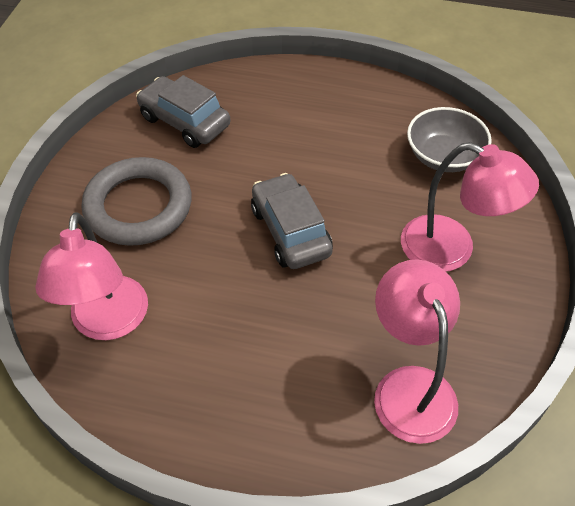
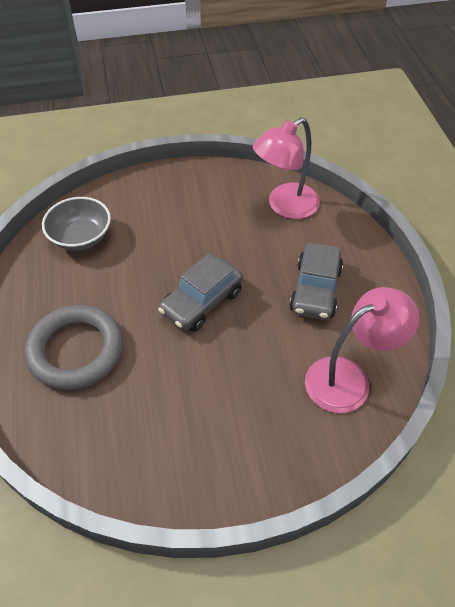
camera: 115 degrees left, 0 degrees up
(138, 206) = (232, 418): grey ring -> grey ring (76, 350)
(184, 121) = (110, 435): grey car -> grey car (315, 290)
(452, 249) = (171, 212): pink lamp -> none

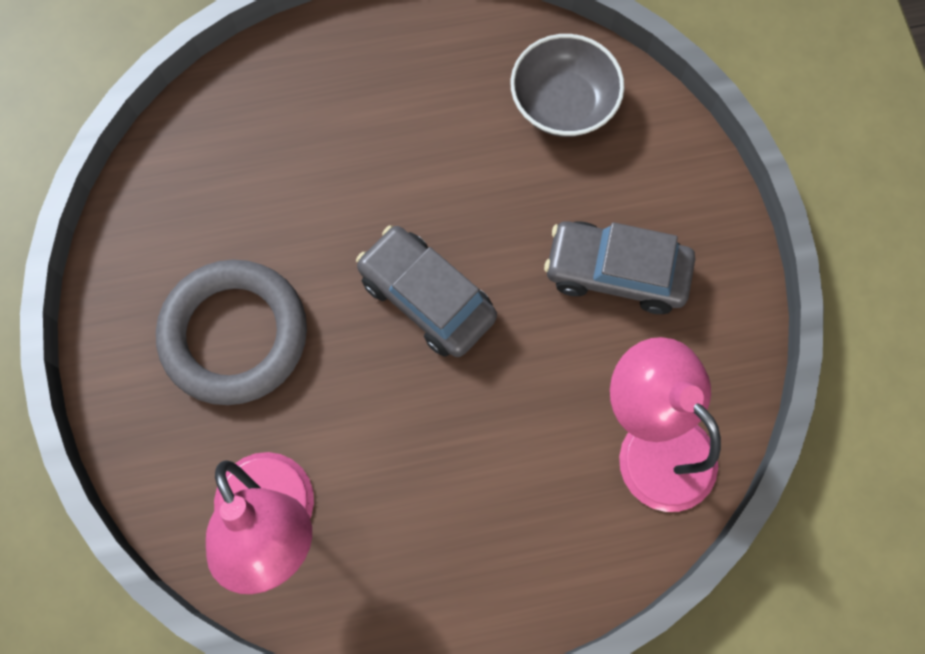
camera: 90 degrees right, 20 degrees up
(76, 350) = (341, 126): grey ring -> grey ring (234, 335)
(315, 290) = (451, 485): grey car -> grey car (616, 272)

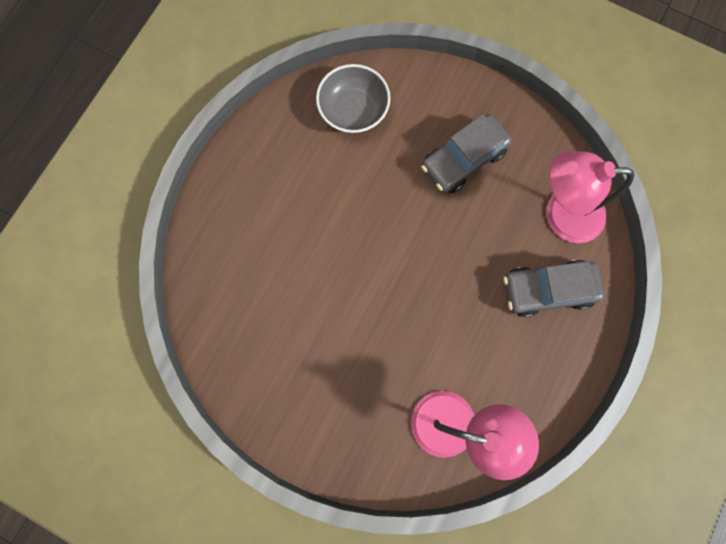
camera: 50 degrees left, 5 degrees up
(234, 335) = (340, 371): grey ring -> none
(427, 298) = (401, 259): grey car -> grey car (547, 290)

